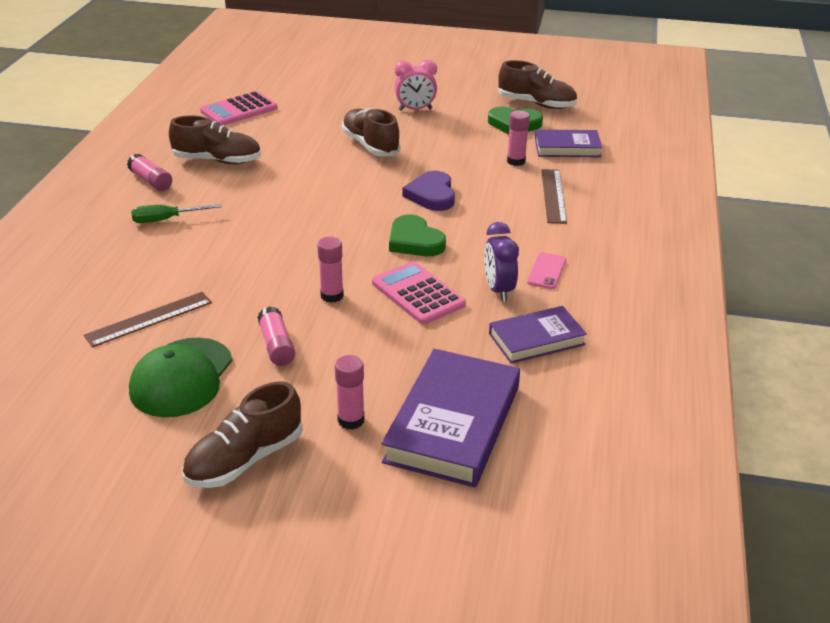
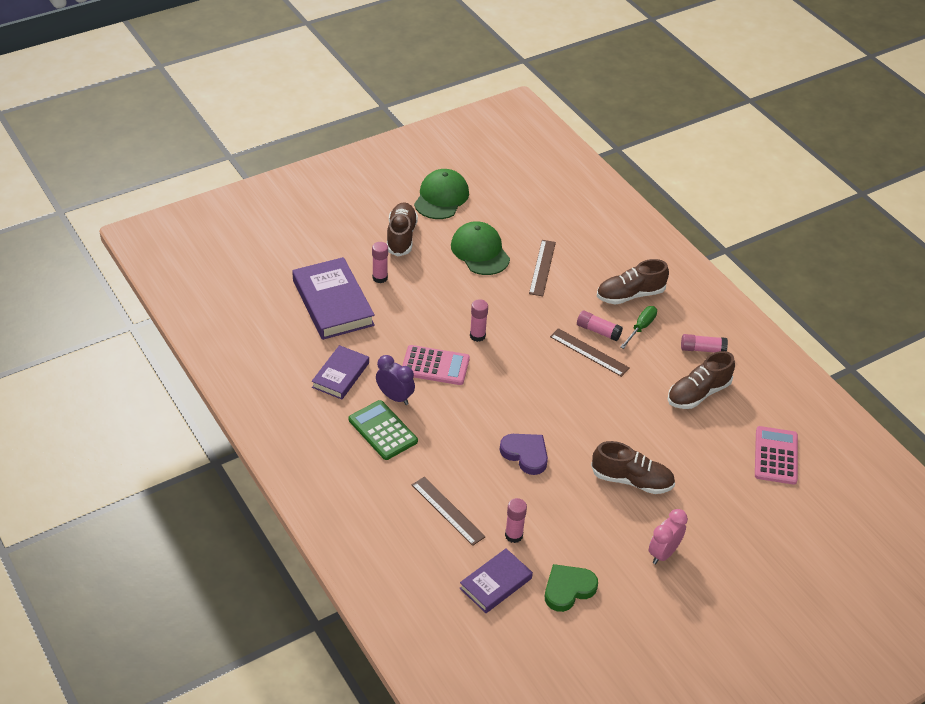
camera: 135 degrees right, 10 degrees up
(100, 485) = (441, 197): none -> green cap
(249, 227) = (589, 352): none -> brown ruler
(276, 345) = (462, 291): pink glue stick -> pink glue stick (598, 331)
(414, 241) = (485, 404): green heart -> none
(536, 104) = (585, 639): brown shoe -> brown shoe (630, 295)
(546, 271) = (382, 430): pink phone -> green calculator

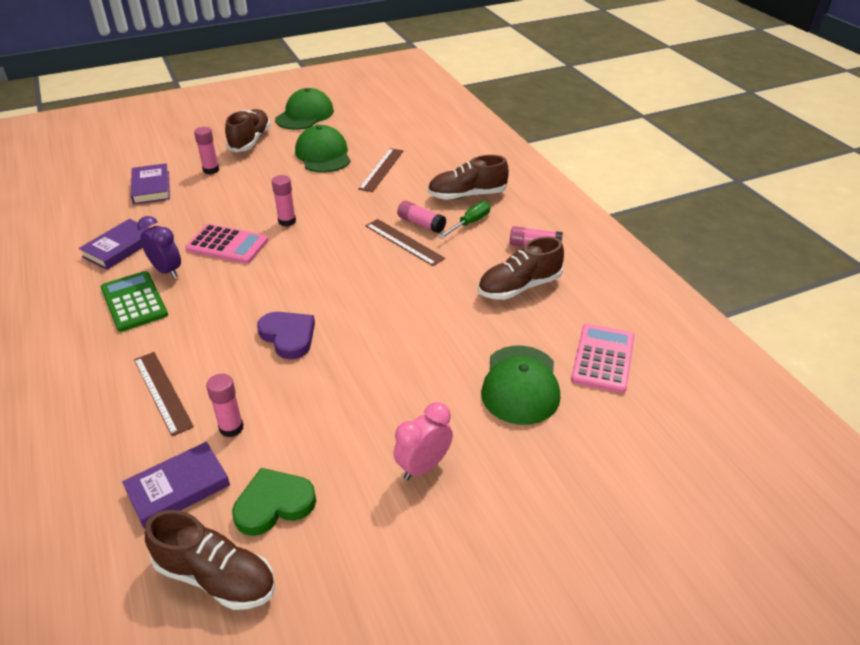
camera: 10 degrees right, 5 degrees down
(333, 303) = (151, 187): purple book -> purple book, size x0.60
(631, 480) = (409, 374): brown shoe -> brown shoe (216, 577)
(718, 483) = (520, 385): none -> green cap

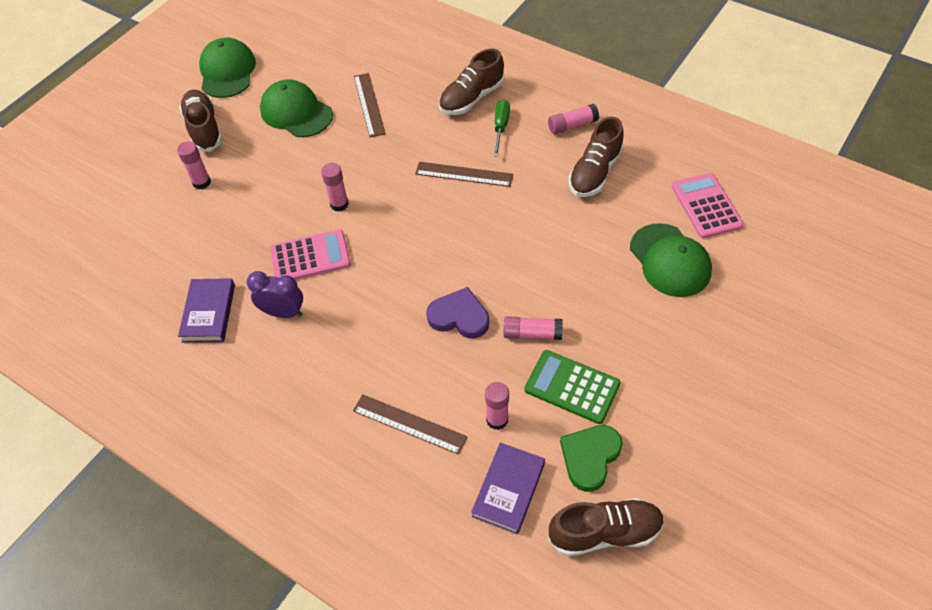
camera: 30 degrees left, 15 degrees up
(134, 302) = (288, 359): green calculator -> green calculator (572, 387)
(151, 187) = (162, 232): purple book -> none
(421, 224) = (461, 148): pink glue stick -> pink glue stick (532, 333)
(423, 466) = (663, 365): pink clock -> none

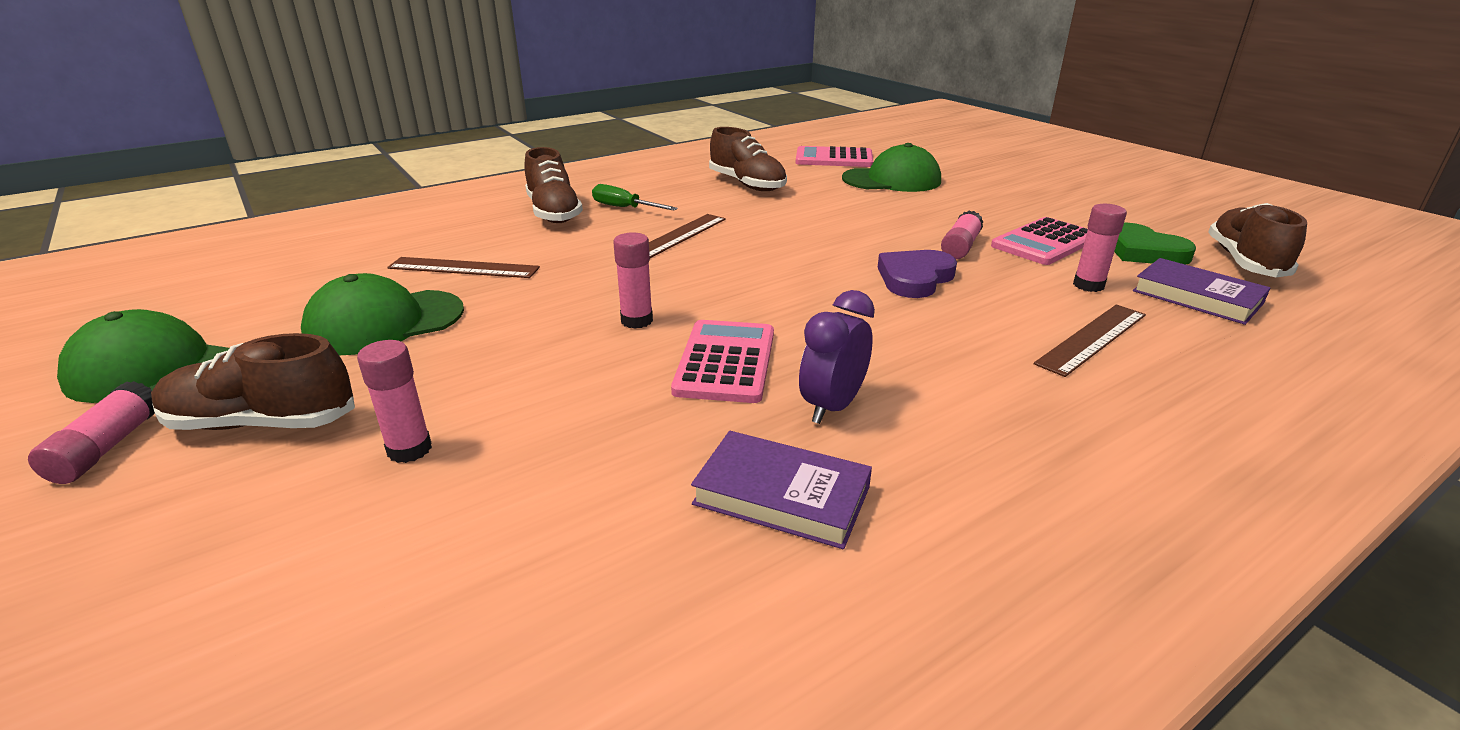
camera: 70 degrees left, 25 degrees down
(572, 125) = (667, 181): pink glue stick -> pink glue stick (107, 448)
(572, 387) = (1044, 242): green calculator -> pink calculator

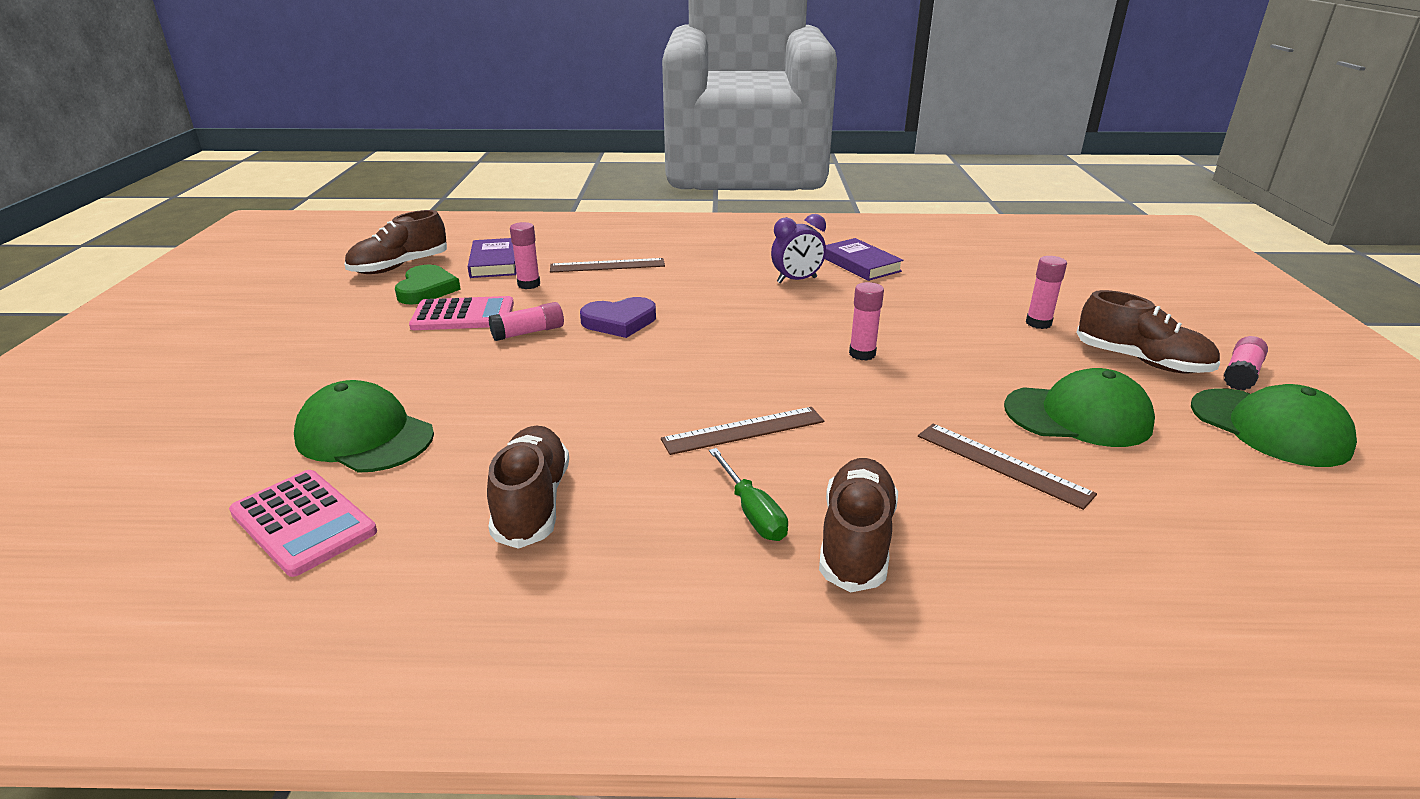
camera: 145 degrees left, 0 degrees up
(725, 362) = (827, 313): pink calculator -> none

